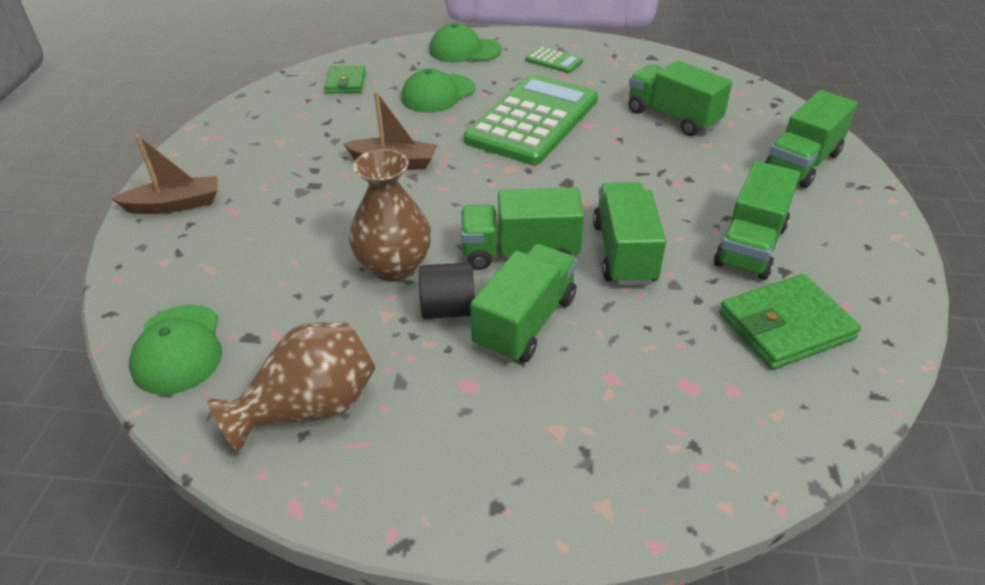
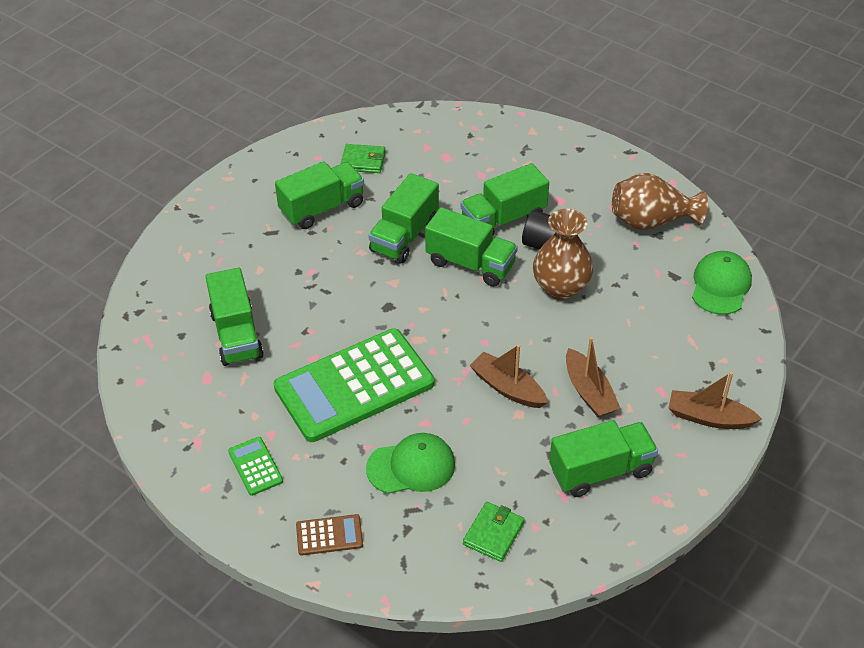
camera: 150 degrees left, 5 degrees up
(310, 184) = (589, 392): none -> brown boat
(464, 50) = (329, 535): green cap -> brown calculator
(785, 326) = (363, 161): green wallet -> green wallet, size x0.63
(802, 163) = (203, 249): green truck -> green truck (600, 471)

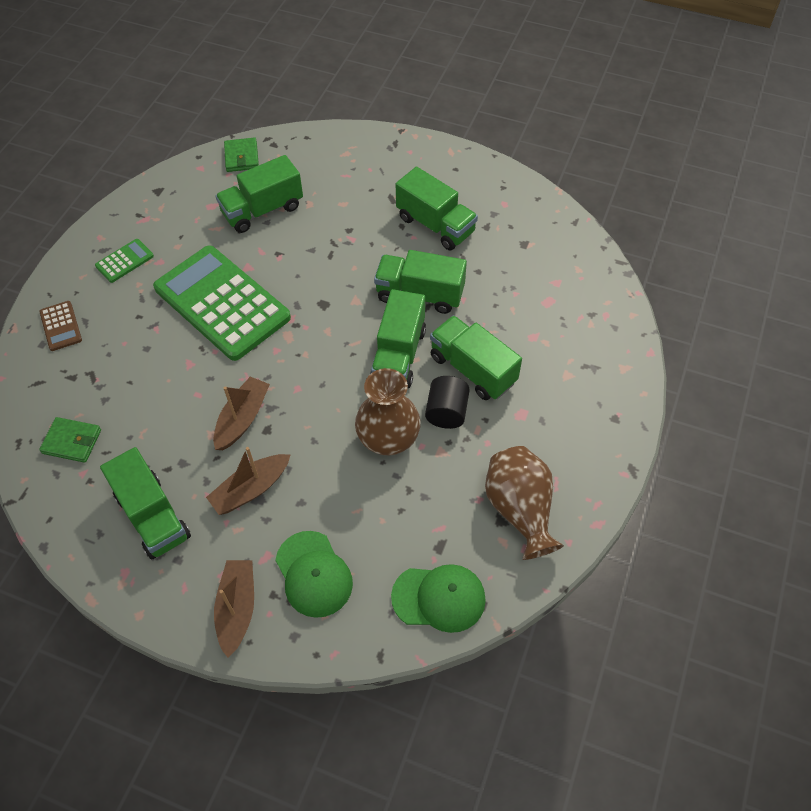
camera: 75 degrees right, 10 degrees up
(363, 161) = (513, 238): green wallet -> green wallet (242, 157)
(411, 466) = (138, 365): green cap -> green cap (313, 574)

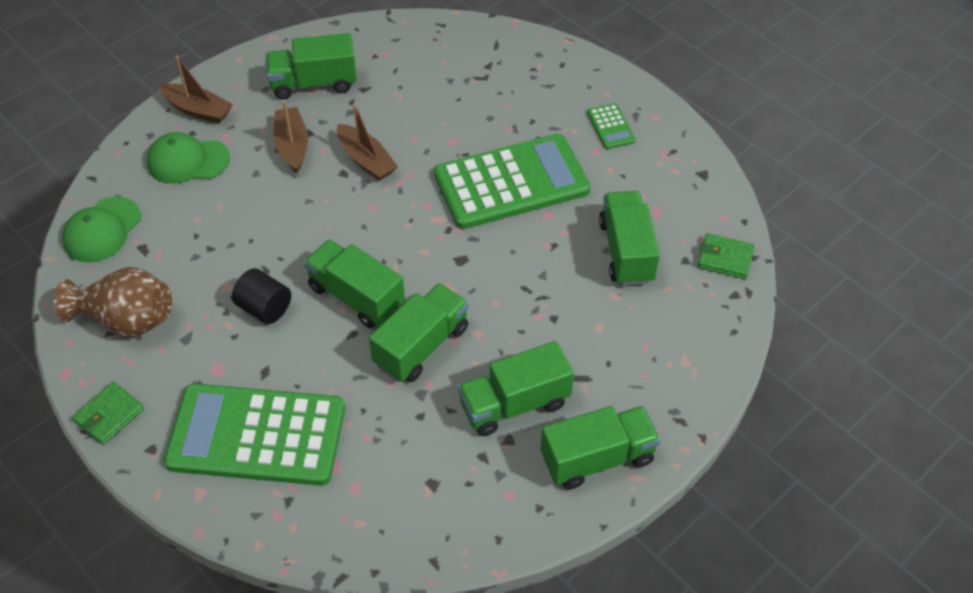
camera: 115 degrees right, 5 degrees down
(60, 326) = (552, 69): brown calculator -> none
(72, 441) = (420, 53): green wallet -> green wallet (109, 415)
(388, 439) = (270, 253): brown vase -> none
(473, 369) = (296, 351): green truck -> green truck (597, 458)
(558, 357) = (256, 435): none -> green calculator

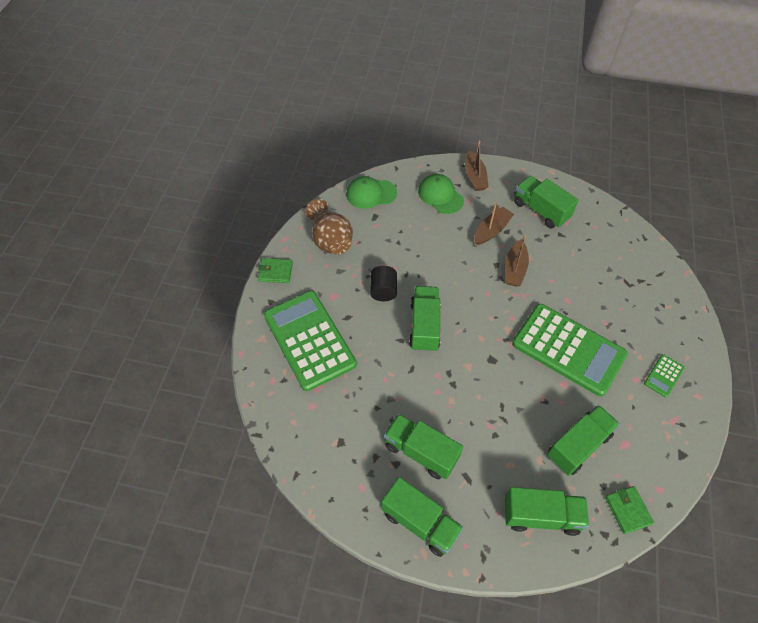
camera: 55 degrees right, 5 degrees up
(421, 346) = (420, 378): green truck -> green truck (541, 515)

